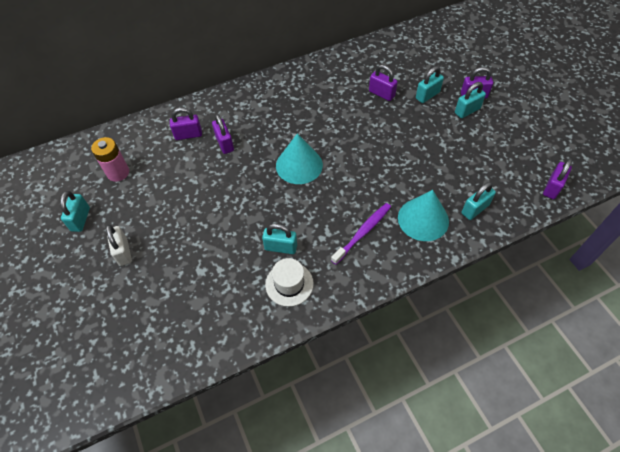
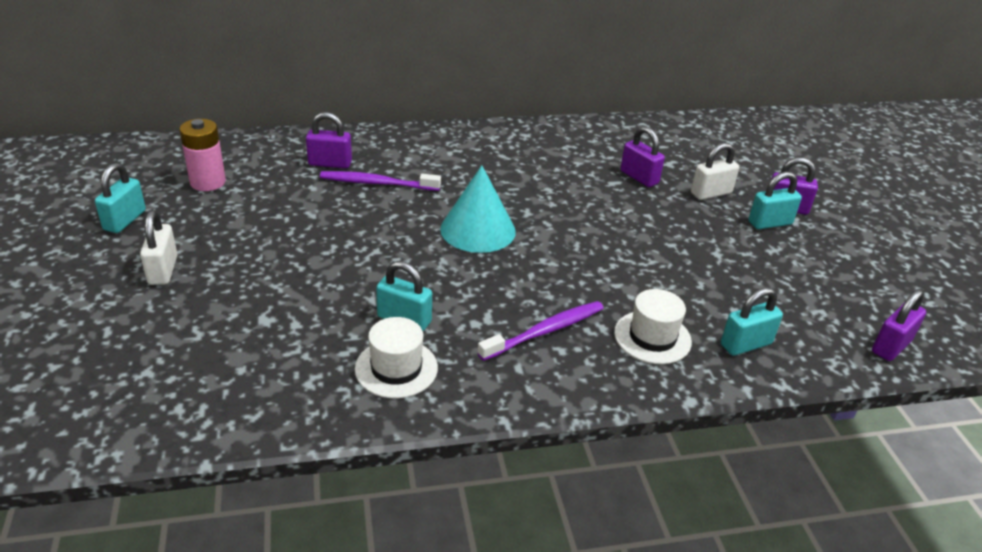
camera: 10 degrees right, 20 degrees down
(225, 143) = (377, 183): purple padlock -> purple toothbrush
(423, 219) = (652, 337): turquoise cone -> white hat
(427, 95) = (711, 193): turquoise padlock -> white padlock

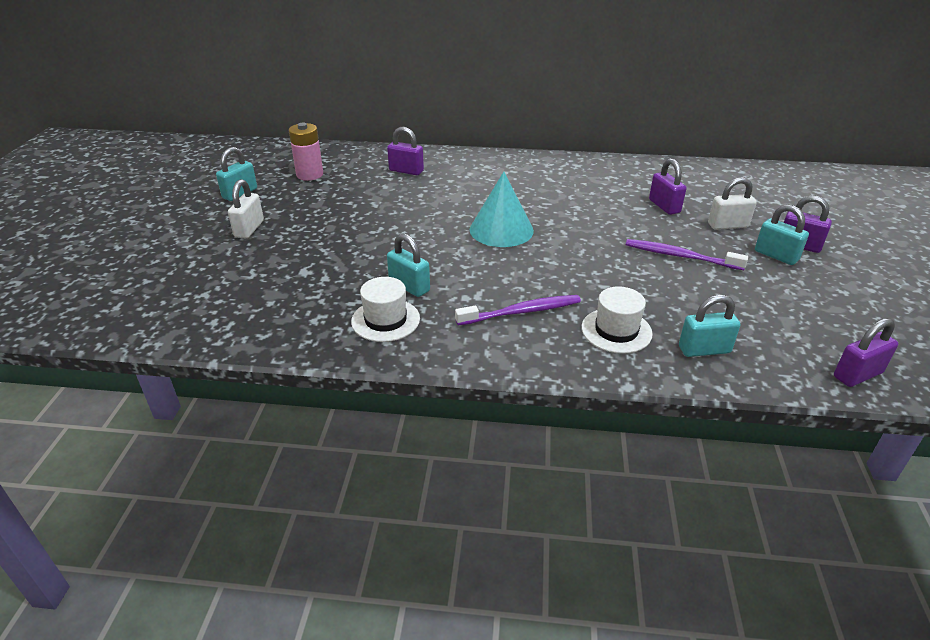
camera: 20 degrees right, 0 degrees up
(377, 183) = (436, 188): purple toothbrush -> purple toothbrush (681, 256)
(770, 223) = (776, 255): turquoise padlock -> turquoise padlock turned 45 degrees clockwise

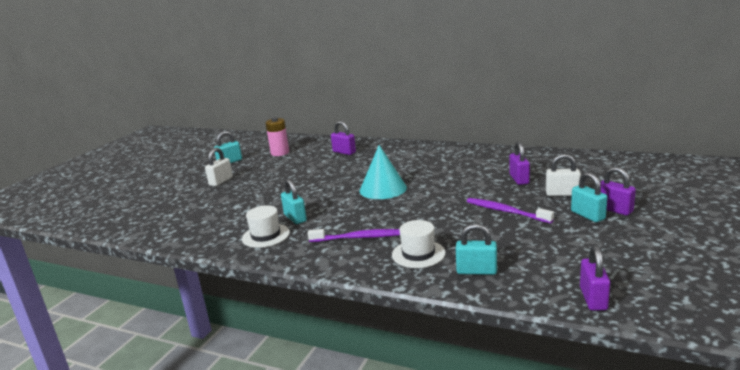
camera: 20 degrees right, 15 degrees down
(857, 374) = (593, 298): purple padlock -> purple padlock turned 75 degrees counterclockwise

